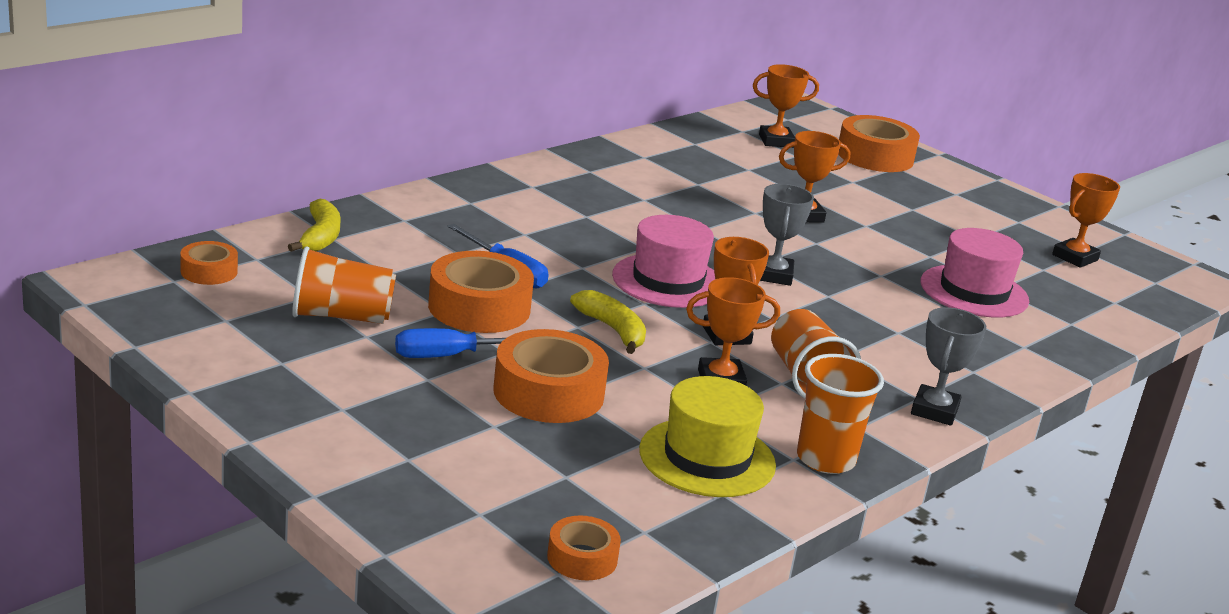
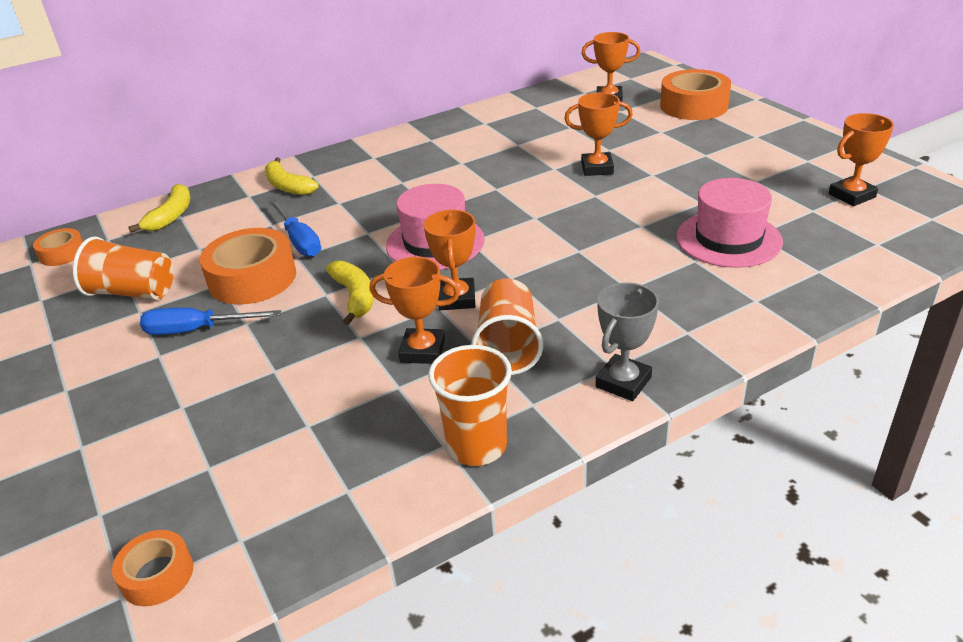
camera: 20 degrees right, 10 degrees up
(447, 212) = (288, 186): none -> yellow banana
(548, 393) = (254, 368): orange tape -> none
(707, 458) = (357, 444): yellow hat -> none
(773, 275) = (537, 231): grey trophy -> none

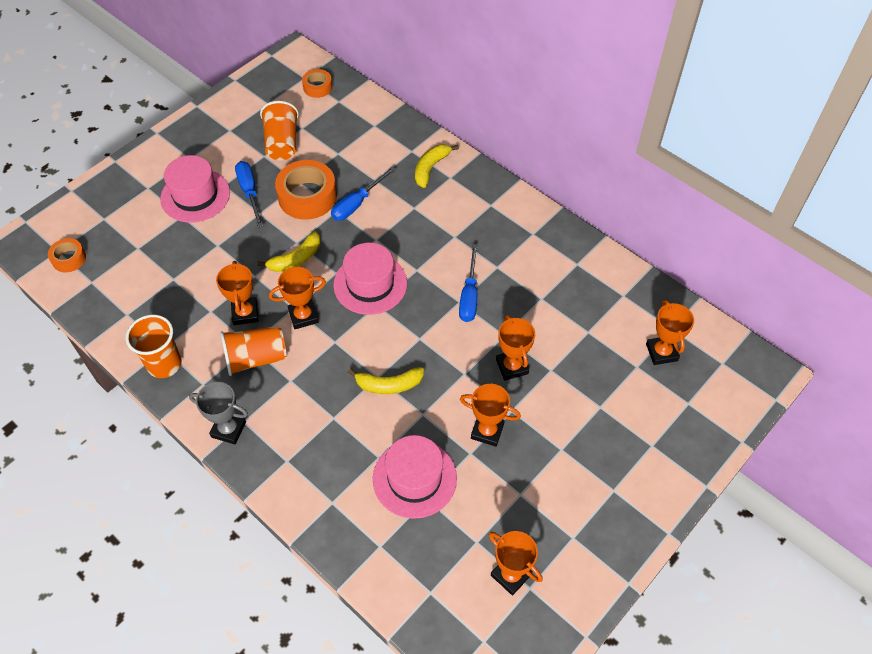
camera: 70 degrees right, 20 degrees up
(152, 388) = (195, 196): none -> pink hat
(171, 216) = (374, 120): yellow banana -> yellow banana (389, 385)
(491, 182) = (469, 296): none -> blue screwdriver
(675, 190) = (487, 431): none -> orange trophy
(693, 106) = (669, 429): orange tape -> none

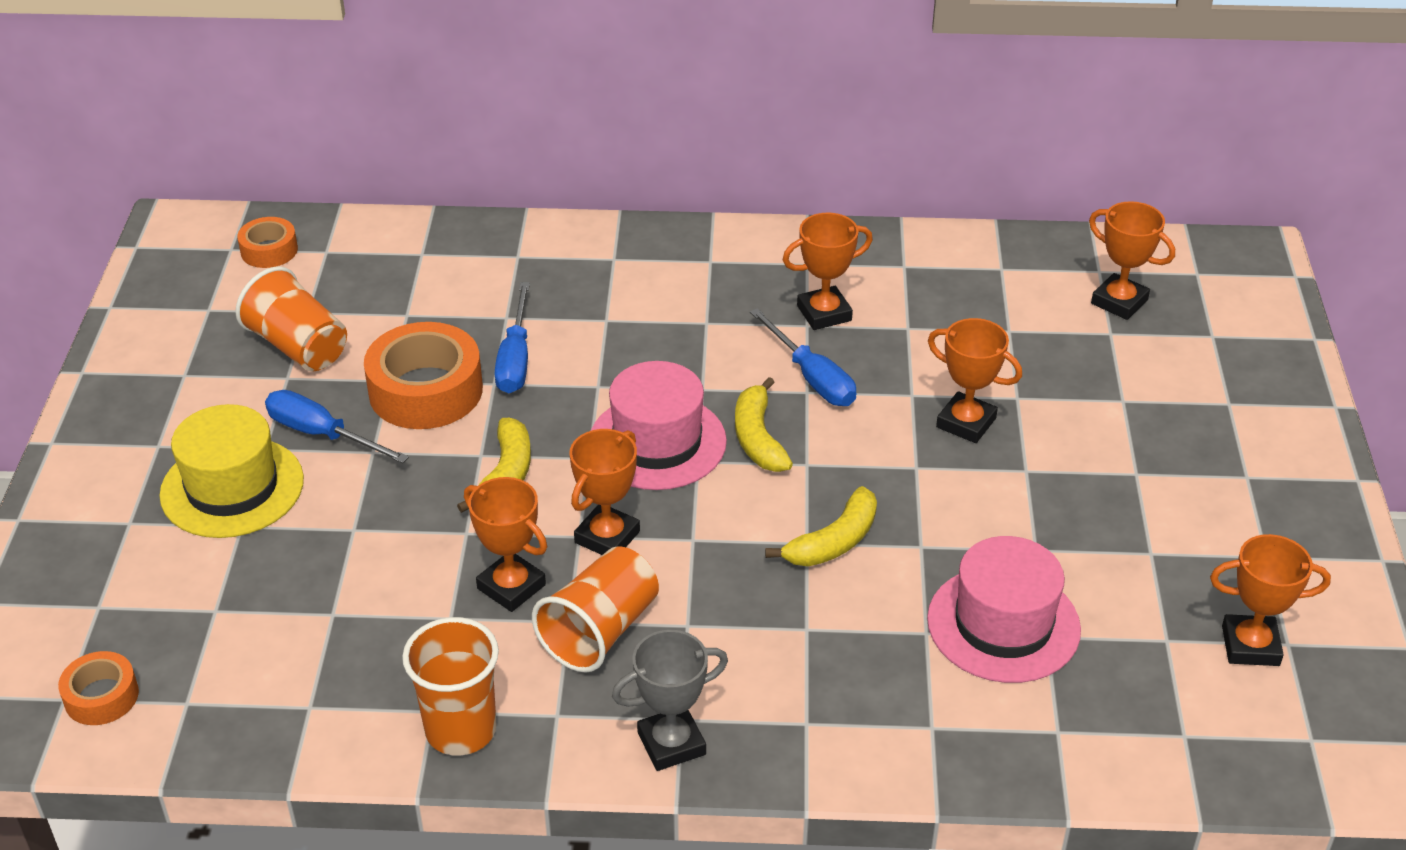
camera: 40 degrees left, 15 degrees down
(195, 196) = (232, 487): pink hat -> yellow hat
(430, 168) = (572, 262): yellow banana -> yellow banana (758, 438)
(487, 431) = (1026, 512): orange trophy -> orange trophy (824, 313)

